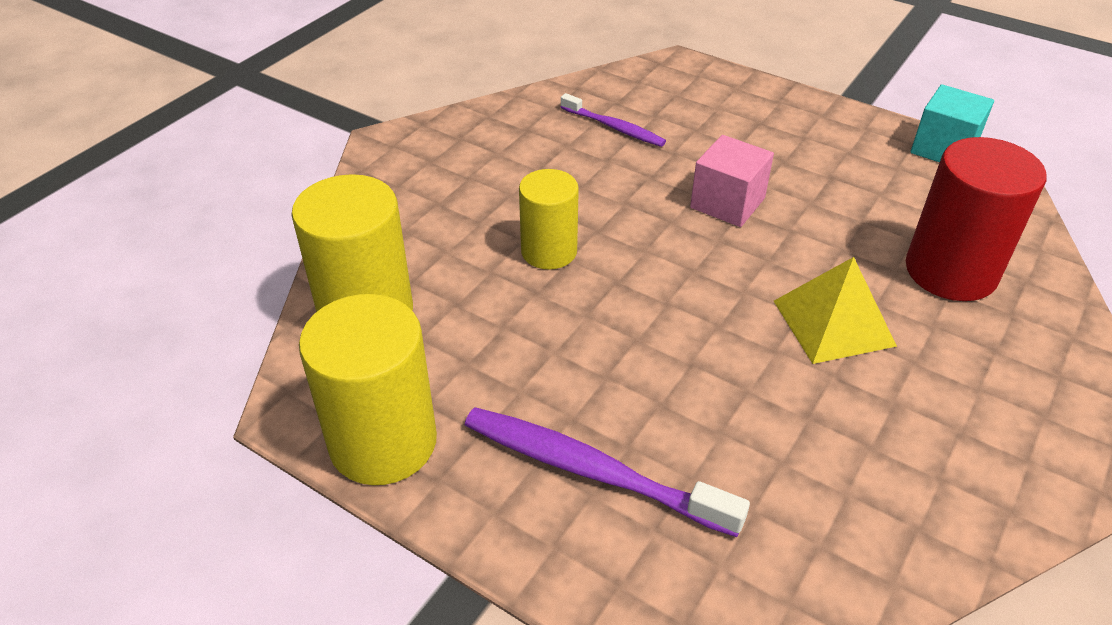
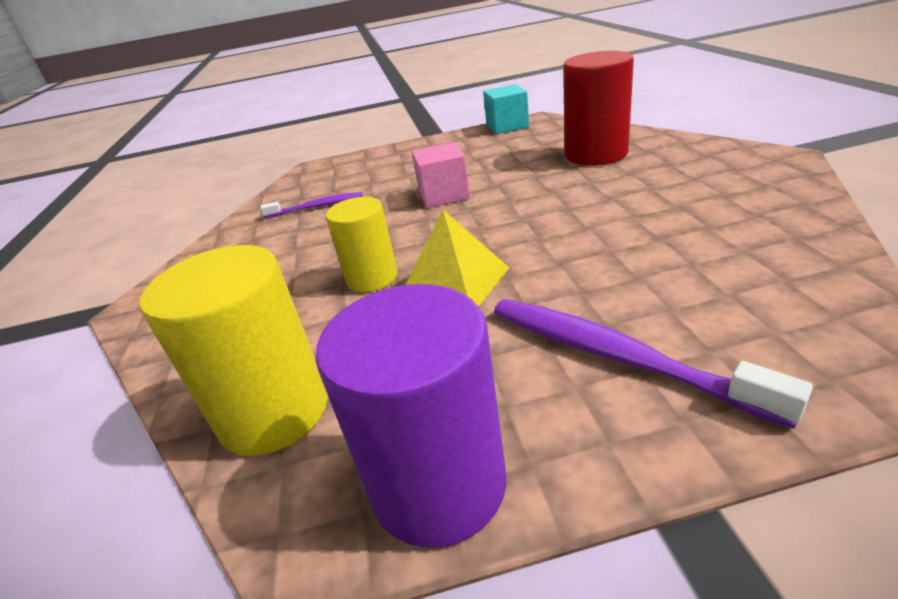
camera: 40 degrees left, 10 degrees down
(383, 442) = (438, 484): yellow cylinder -> purple cylinder
(591, 471) = (615, 356): purple toothbrush -> purple toothbrush turned 60 degrees clockwise
(833, 322) = (589, 199): yellow pyramid -> yellow pyramid (454, 282)

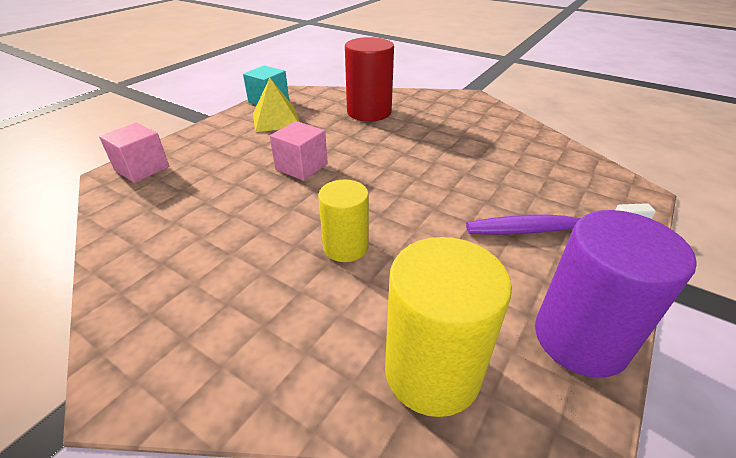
camera: 50 degrees left, 5 degrees up
(317, 207) = (187, 210): purple toothbrush -> none
(335, 167) = (142, 168): none -> pink cube
(454, 282) = (410, 225): yellow pyramid -> yellow pyramid (276, 120)

